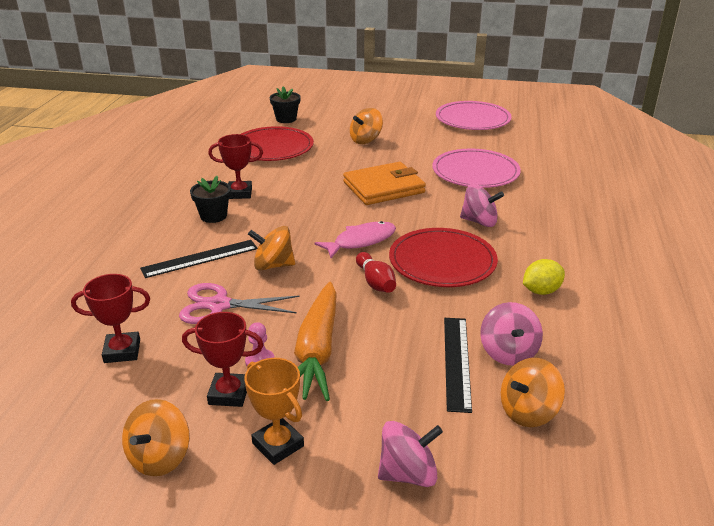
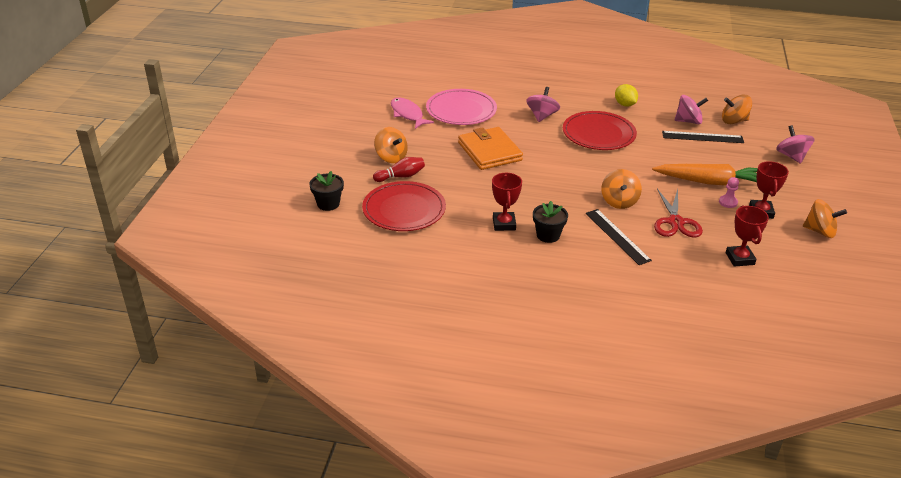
camera: 90 degrees left, 5 degrees up
(219, 305) = (675, 222): pink scissors -> red scissors
(278, 445) = (792, 193): orange trophy -> none
(361, 241) = (577, 164): pink fish -> pink fish (407, 114)
(375, 282) = (630, 160): red bowling pin -> red bowling pin (401, 176)
(472, 119) = (350, 101): pink plate -> none
(528, 412) = (734, 121): orange spinning top -> orange spinning top turned 120 degrees clockwise

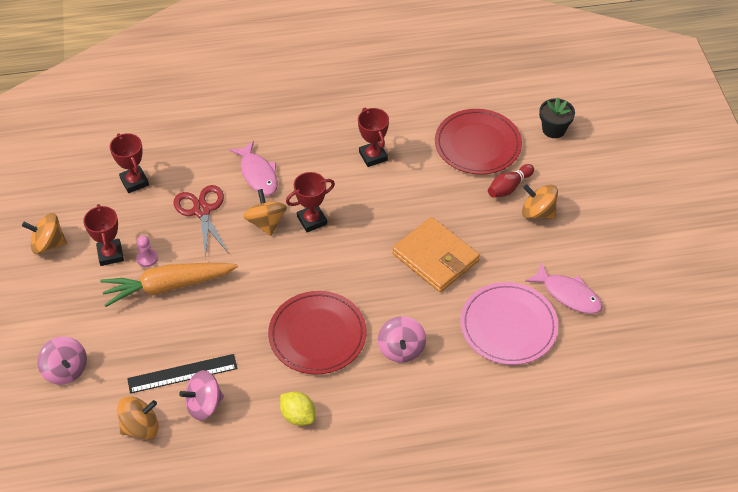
camera: 160 degrees right, 15 degrees up
(548, 235) = (325, 155): black flower pot -> none
(579, 194) = (312, 220): none -> red trophy
(617, 236) = (258, 174): black ruler -> pink fish

